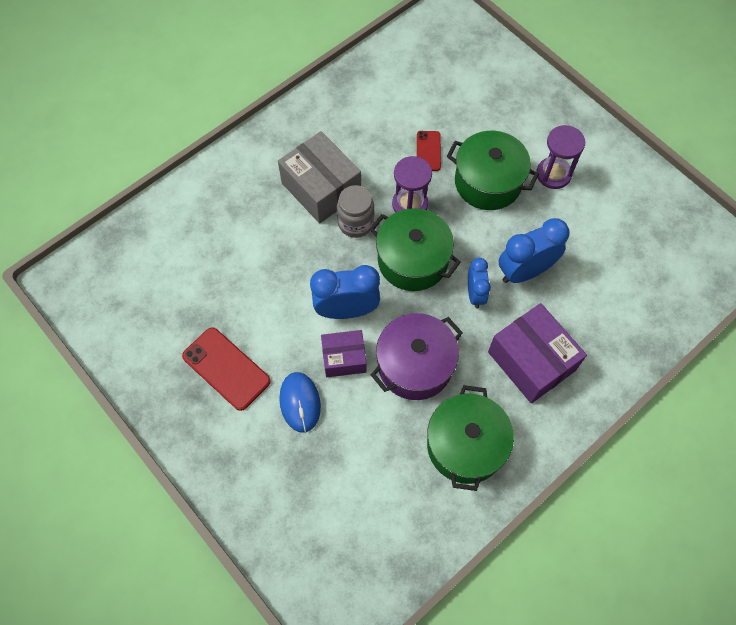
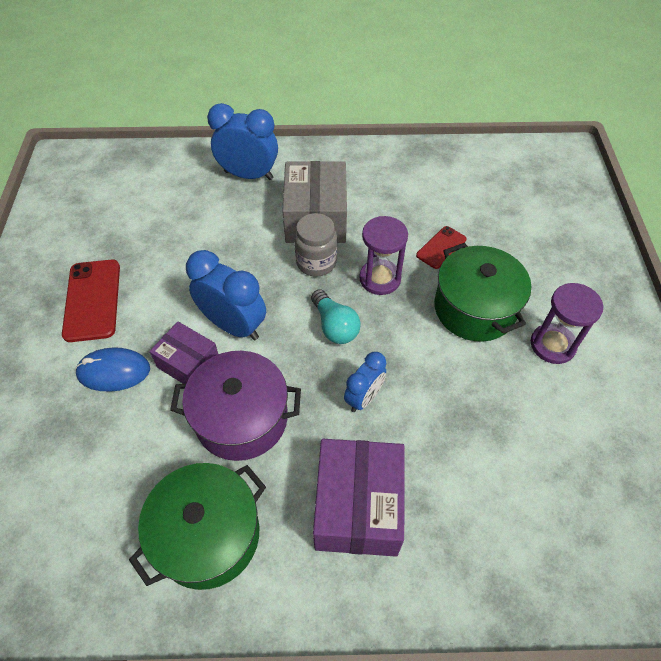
camera: 40 degrees right, 10 degrees down
(300, 402) = (114, 371): blue mouse -> blue mouse turned 60 degrees clockwise
(412, 260) = (334, 326): green pot -> turquoise light bulb
(524, 271) = (435, 413): blue clock -> blue clock (248, 175)

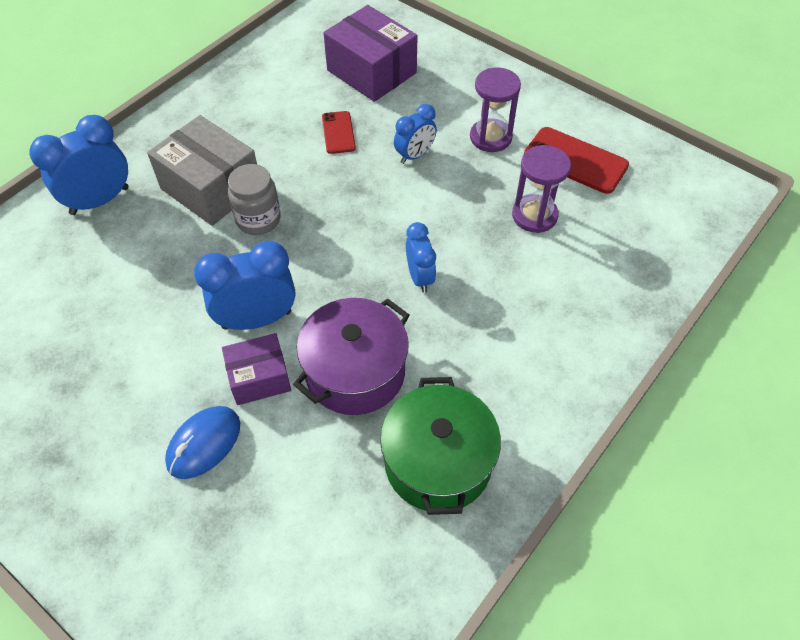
camera: 50 degrees left, 0 degrees up
(92, 300) = (98, 416): red phone -> red phone (575, 160)
(334, 326) = (335, 250): turquoise light bulb -> none
(358, 506) = (505, 344): purple box -> purple box (371, 71)
(380, 279) = (323, 190): purple hourglass -> purple hourglass (534, 215)
(474, 308) = (414, 155): green pot -> blue clock

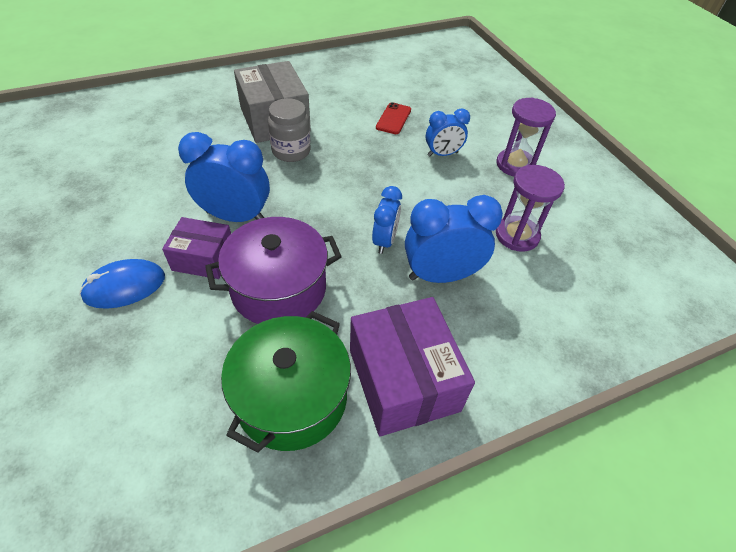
camera: 25 degrees right, 5 degrees down
(100, 201) = (196, 100): blue clock -> blue clock (441, 275)
(371, 71) = (447, 90): purple box -> purple box (403, 380)
(575, 160) = (581, 208): red phone -> none

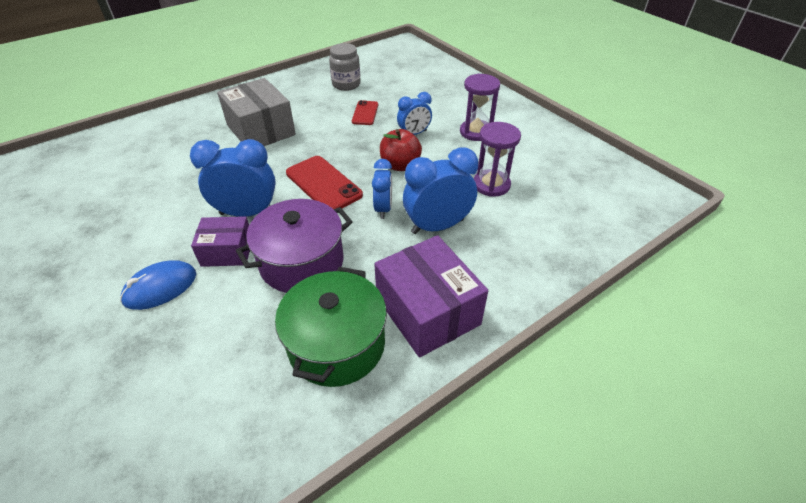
camera: 10 degrees left, 5 degrees down
(291, 151) = (282, 153): grey jar -> grey jar (346, 84)
(326, 197) = (323, 184): none -> red phone
(417, 190) = (400, 165): none -> red apple

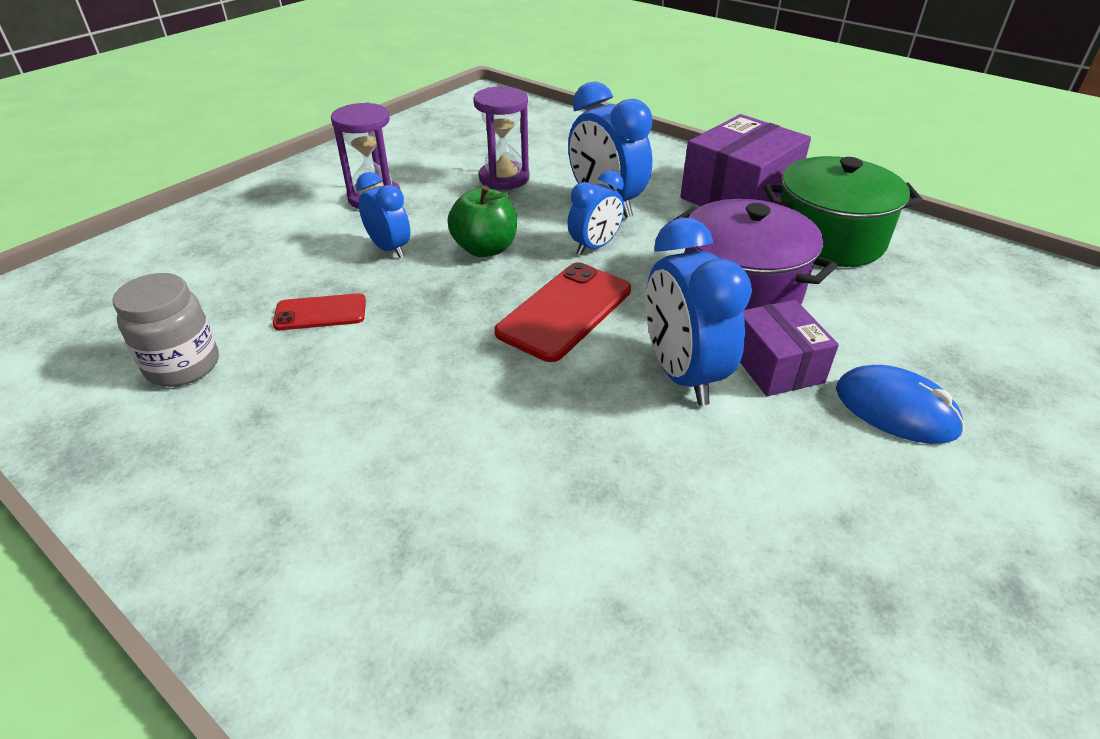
camera: 105 degrees left, 5 degrees down
(261, 130) = (409, 450): grey box -> none
(383, 208) = (594, 247): blue clock -> blue clock turned 150 degrees clockwise
(400, 165) = (485, 249): red apple -> green apple

